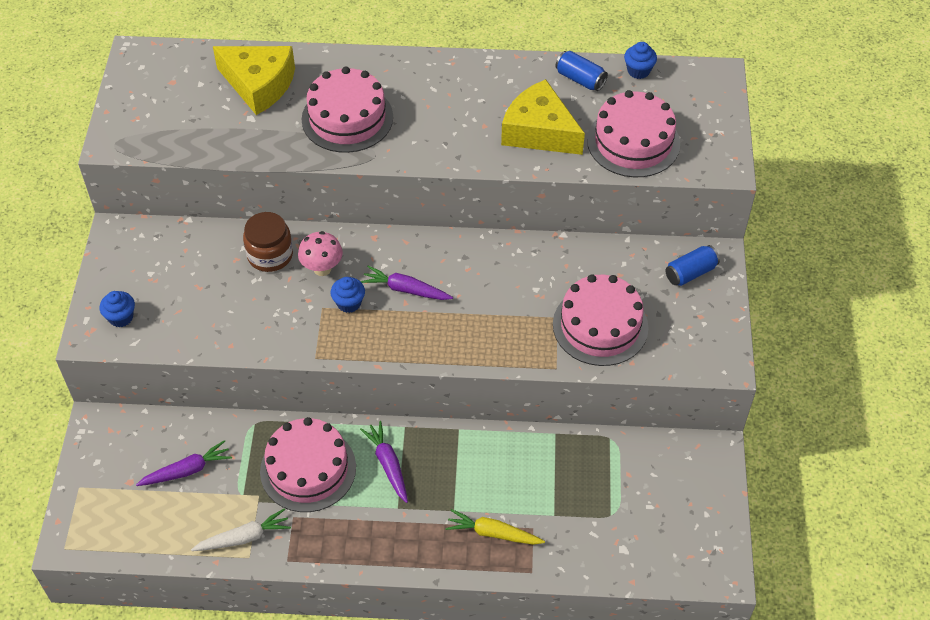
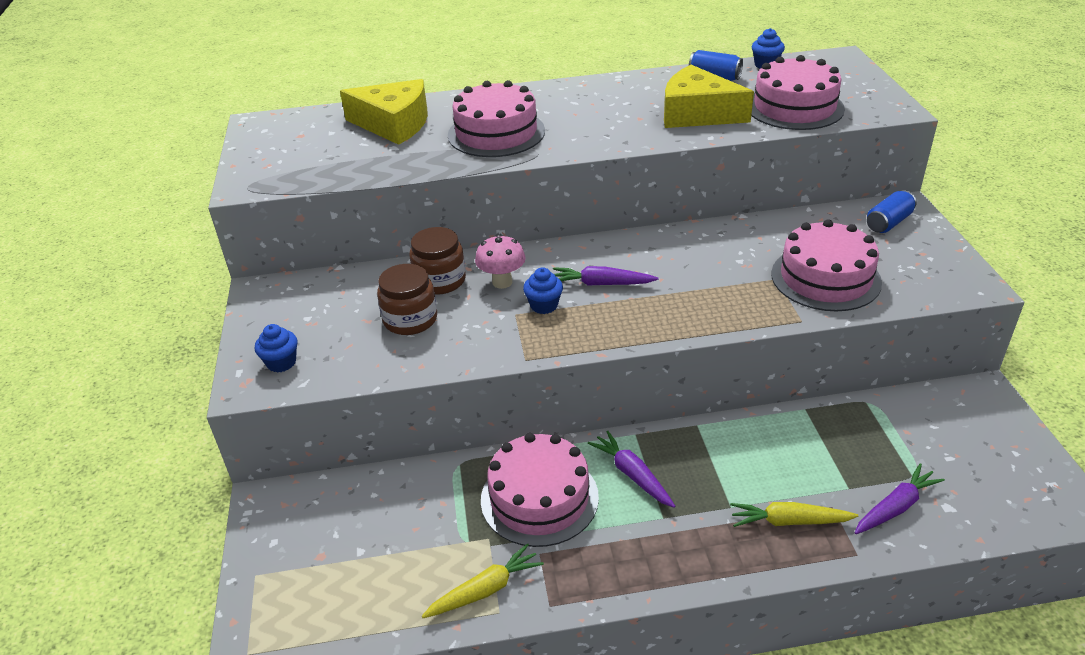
camera: 10 degrees left, 15 degrees down
(187, 470) = (391, 528): purple carrot -> purple carrot (895, 507)
(234, 294) = (410, 319): none -> brown jar
(244, 537) = (485, 590): white carrot -> yellow carrot

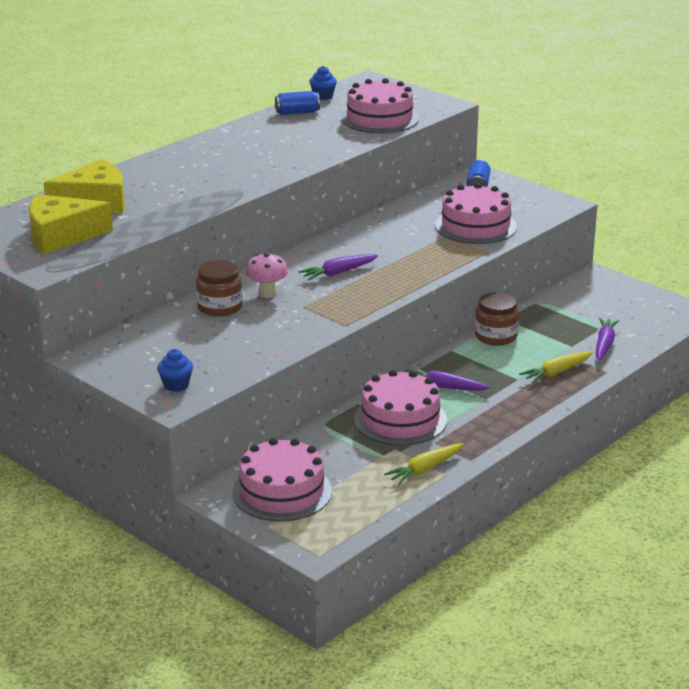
camera: 40 degrees left, 10 degrees down
(410, 319) = (233, 333): brown jar -> brown jar (495, 336)
(485, 590) = (424, 469): yellow carrot -> yellow carrot turned 150 degrees counterclockwise
(496, 133) = (189, 186): pink cake -> pink cake (282, 492)
(544, 305) = (316, 296): blue cupcake -> none
(697, 114) = (319, 138): yellow cheese -> yellow cheese (61, 235)

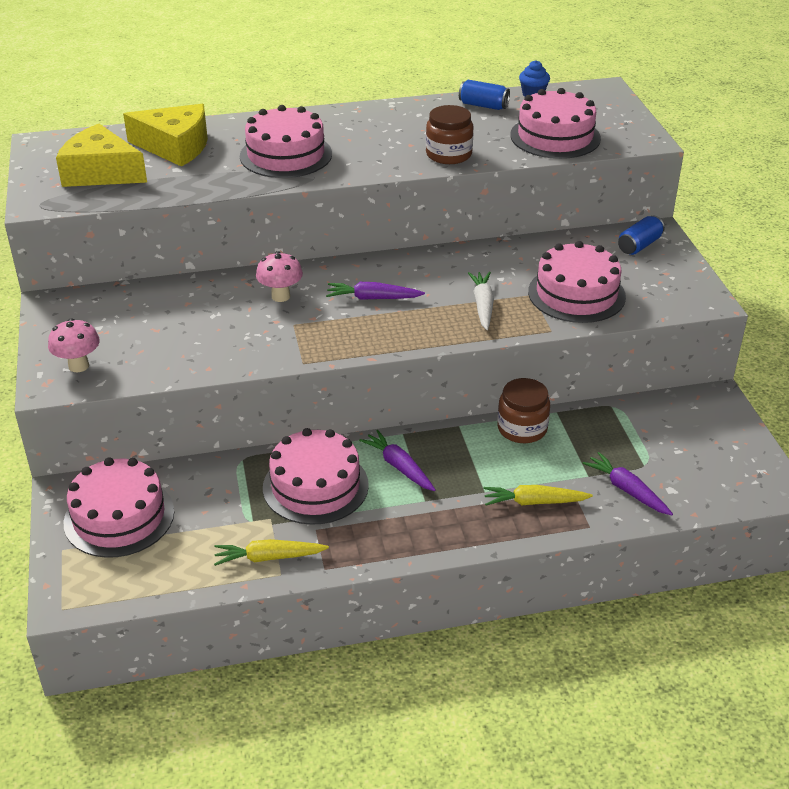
camera: 35 degrees right, 10 degrees up
(176, 385) = (78, 366): blue cupcake -> pink mushroom
(196, 183) = (286, 155): none -> pink cake
(219, 307) = (222, 294): brown jar -> brown jar (448, 154)
(422, 252) = (482, 305): none -> white carrot
(604, 344) = (626, 490): purple carrot -> purple carrot turned 90 degrees counterclockwise

